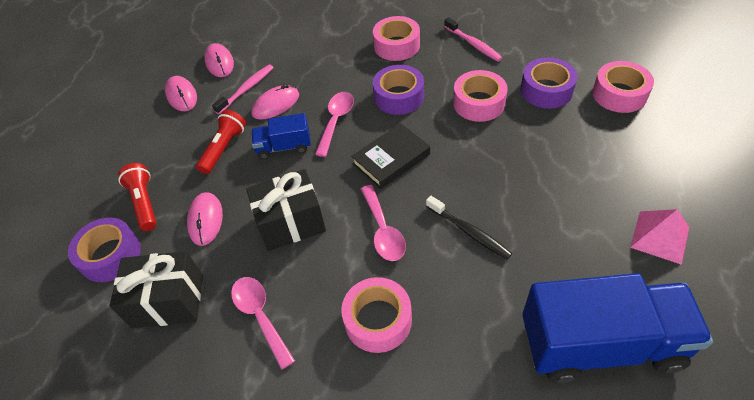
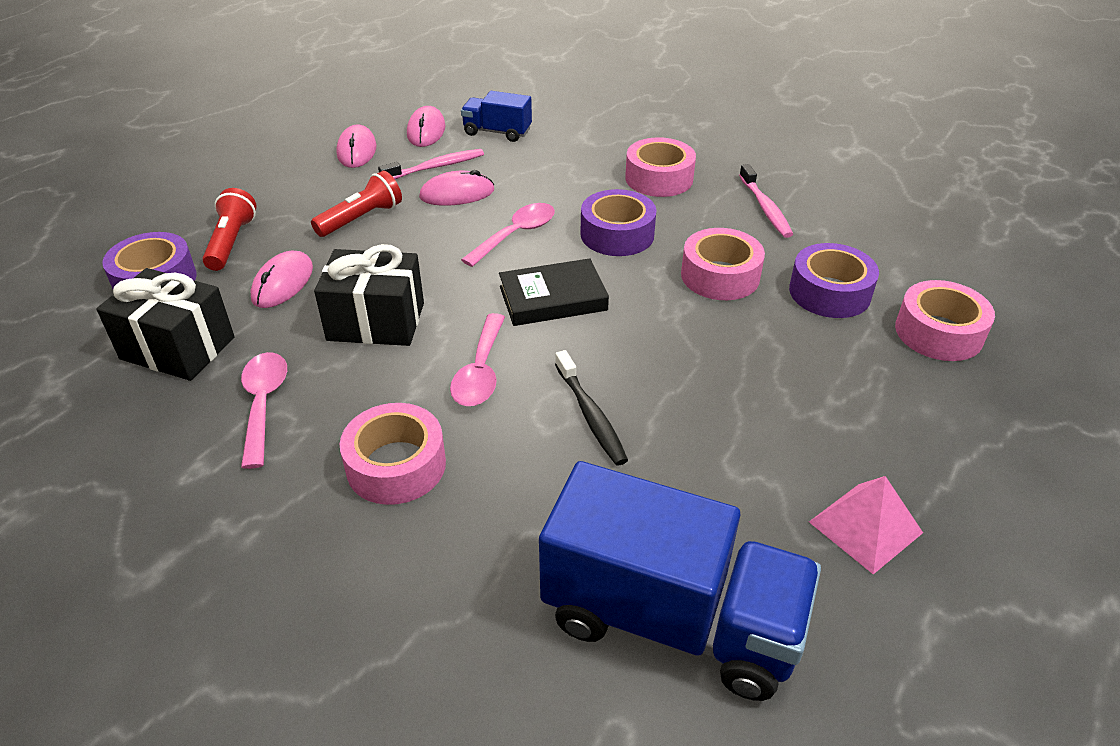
camera: 20 degrees right, 10 degrees down
(284, 147) = (431, 241): blue truck -> blue truck (497, 132)

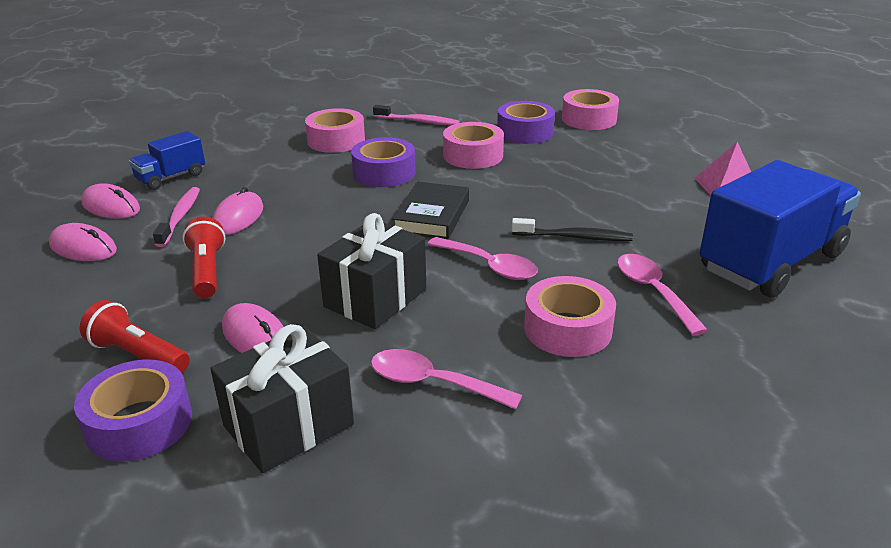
camera: 60 degrees left, 10 degrees down
(516, 234) = (333, 208): pink spoon -> pink spoon (653, 292)

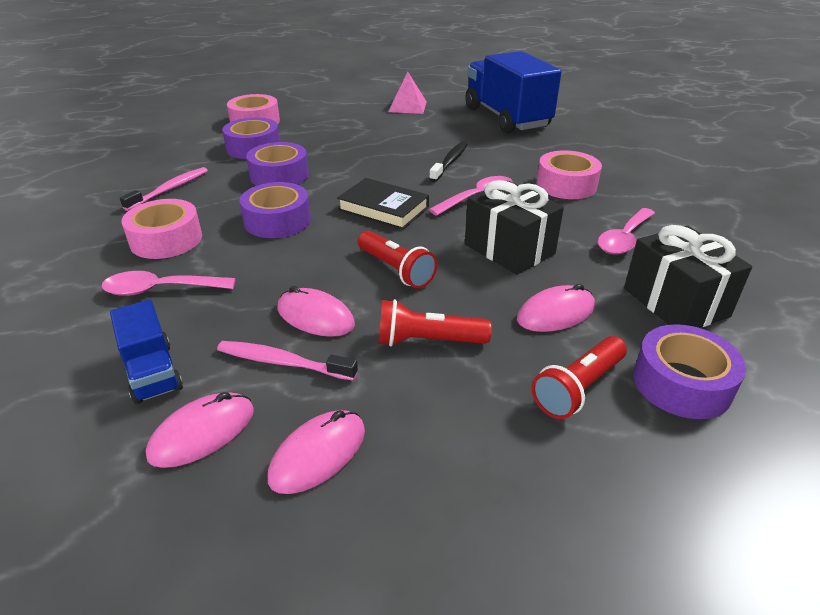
camera: 75 degrees left, 5 degrees up
(316, 240) = (396, 270): none -> red flashlight
(473, 155) = (279, 175): pink tape -> purple tape
(653, 292) = (529, 153): pink spoon -> pink spoon (160, 290)

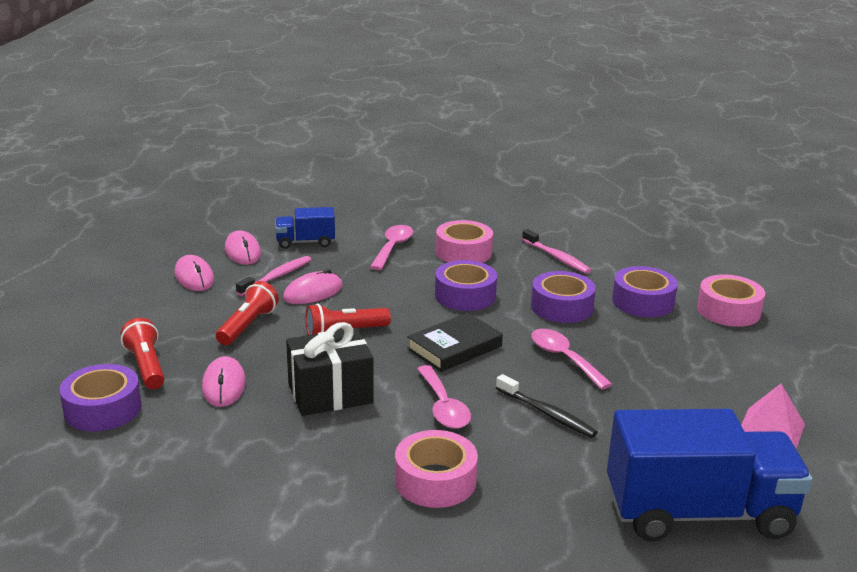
camera: 110 degrees right, 10 degrees down
(624, 239) = (291, 470): pink spoon -> pink spoon (564, 358)
(675, 302) = (176, 451): black gift -> none

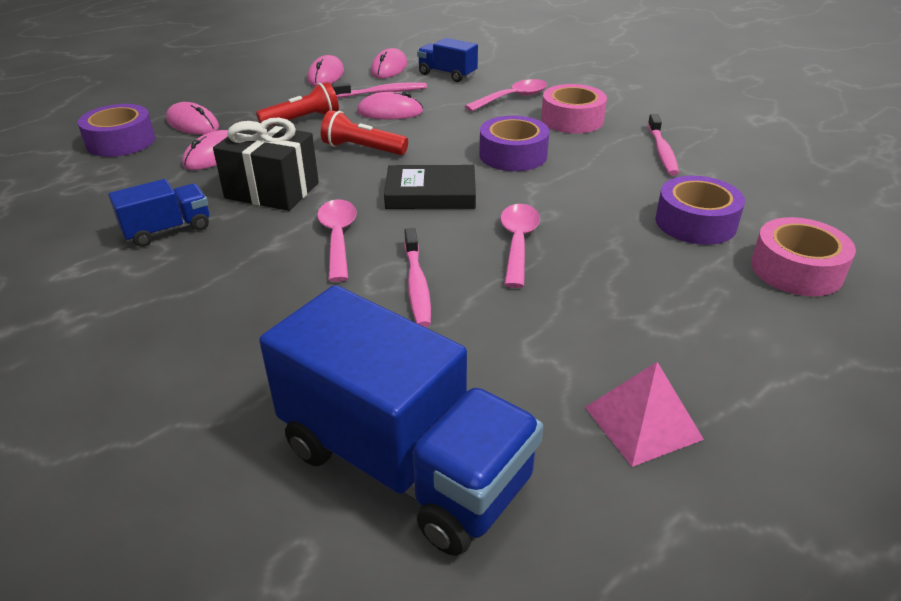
camera: 40 degrees right, 10 degrees up
(146, 366) = (192, 124): red flashlight -> pink mouse
(301, 459) = (168, 230): none -> blue truck
(435, 480) = (226, 295): pink tape -> none
(443, 406) = (338, 238): pink spoon -> pink spoon turned 150 degrees clockwise
(547, 414) = (417, 285): black toothbrush -> pink toothbrush
(562, 307) = (593, 196): purple tape -> none

